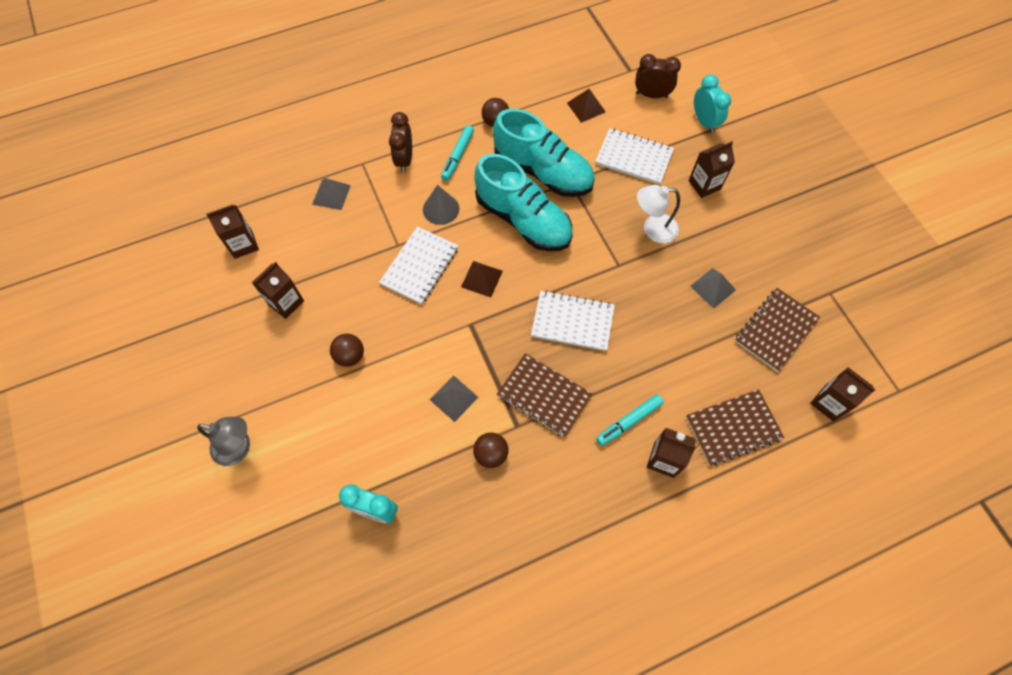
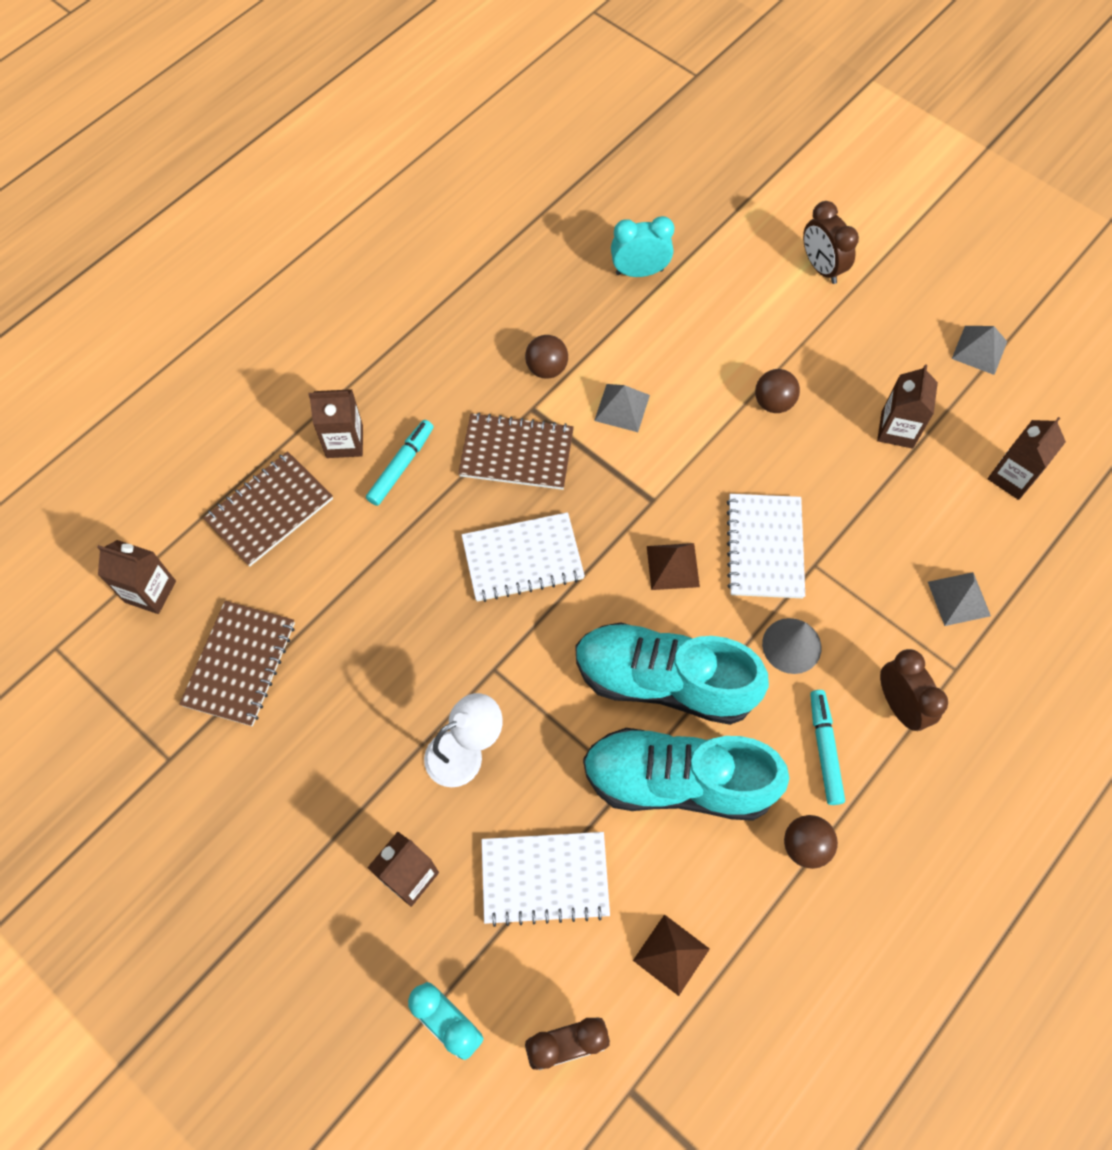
camera: 155 degrees right, 0 degrees up
(239, 448) = (821, 268): grey lamp -> brown clock
(713, 288) = (345, 692): grey pyramid -> grey pyramid (979, 350)

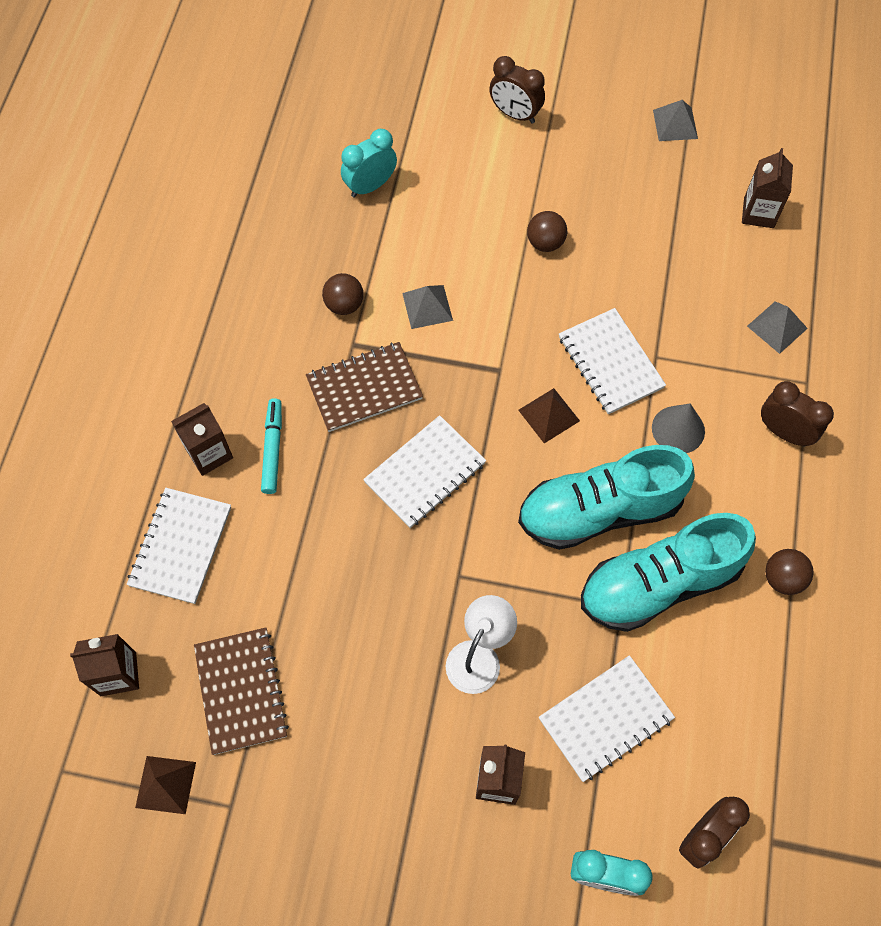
camera: 30 degrees left, 0 degrees up
(270, 510) = (181, 546): brown notebook -> white notebook
(671, 954) = (737, 720): brown pyramid -> brown pyramid (165, 784)
(824, 750) = (751, 497): turquoise marker -> none
(897, 430) = (652, 218): brown carton -> none

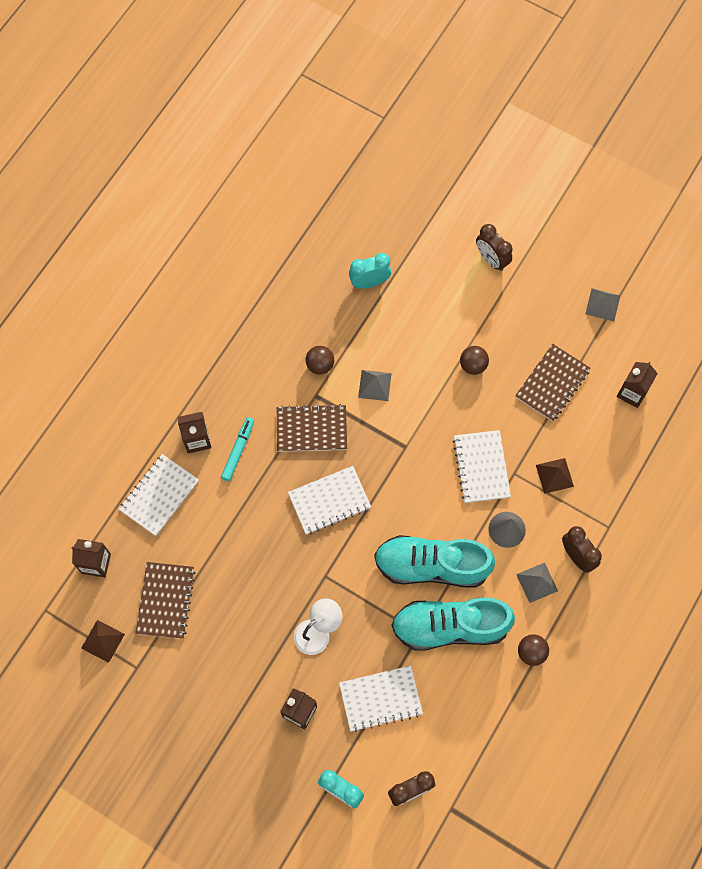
camera: 20 degrees right, 5 degrees up
(549, 415) = (425, 489): brown pyramid -> brown pyramid (554, 475)
(655, 233) = (552, 383): none -> brown notebook
(777, 327) = (606, 481): grey pyramid -> grey pyramid (537, 582)

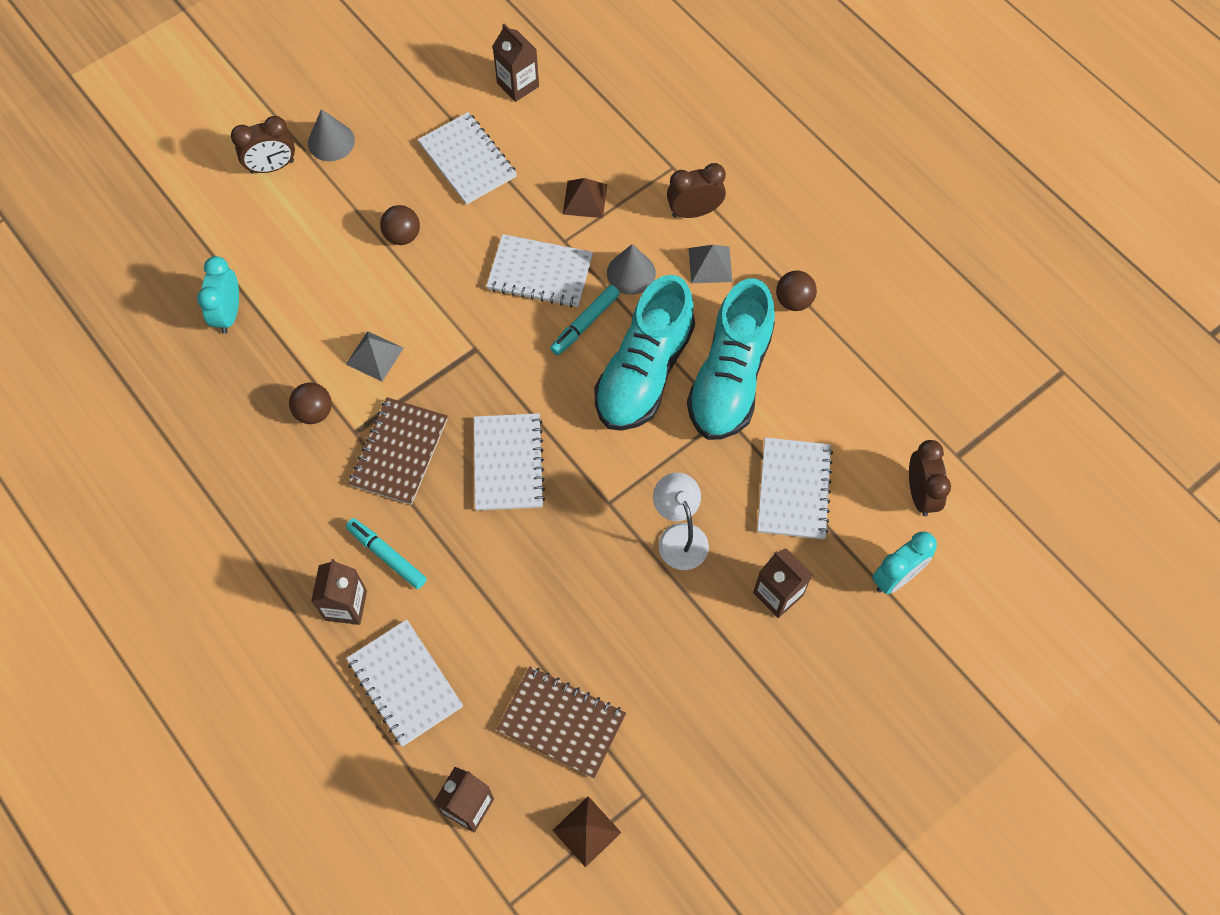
camera: 70 degrees left, 5 degrees down
(454, 512) = (585, 323): none -> turquoise marker
(528, 288) = (331, 141): none -> grey cone
(552, 383) = (467, 160): brown notebook -> white notebook
(602, 304) = (393, 74): grey pyramid -> none

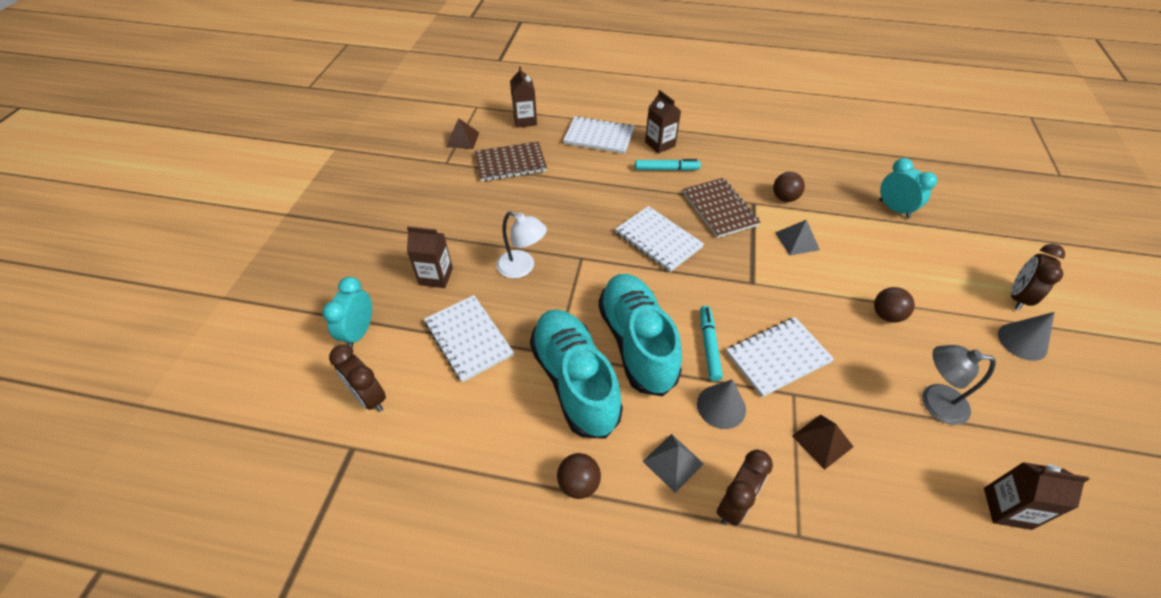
camera: 140 degrees right, 15 degrees down
(467, 160) = (934, 402): white notebook -> grey lamp

